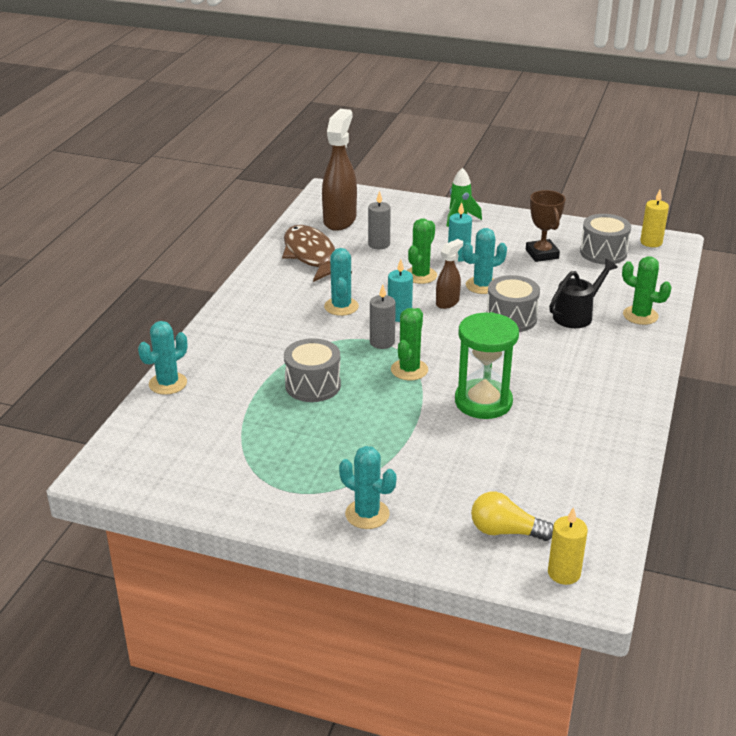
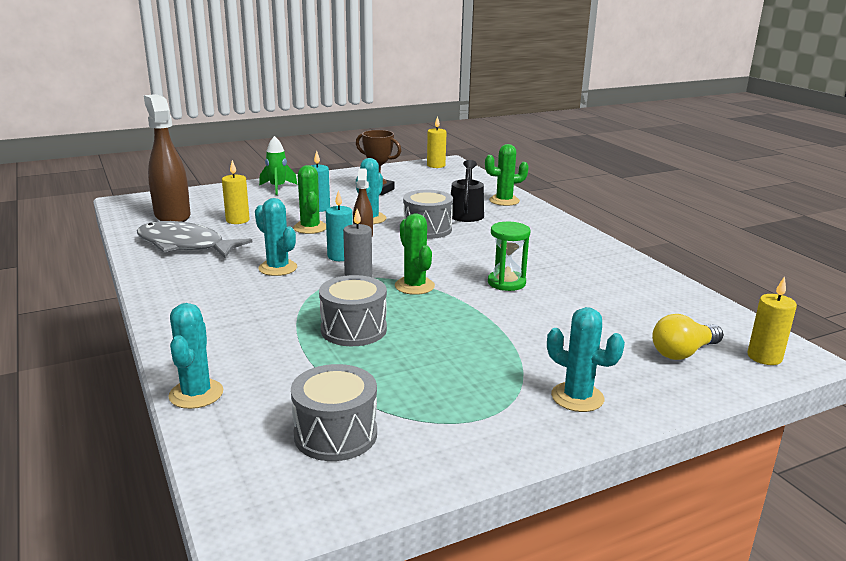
camera: 45 degrees left, 10 degrees down
(311, 255) = (185, 245): brown fish -> grey fish
(367, 514) = (577, 397): turquoise cactus -> turquoise cactus turned 45 degrees clockwise
(379, 244) = (237, 220): grey candle -> yellow candle
(483, 402) = (506, 283): green hourglass -> green hourglass, size x0.65
(603, 252) = (417, 178): grey drum -> grey drum (335, 434)

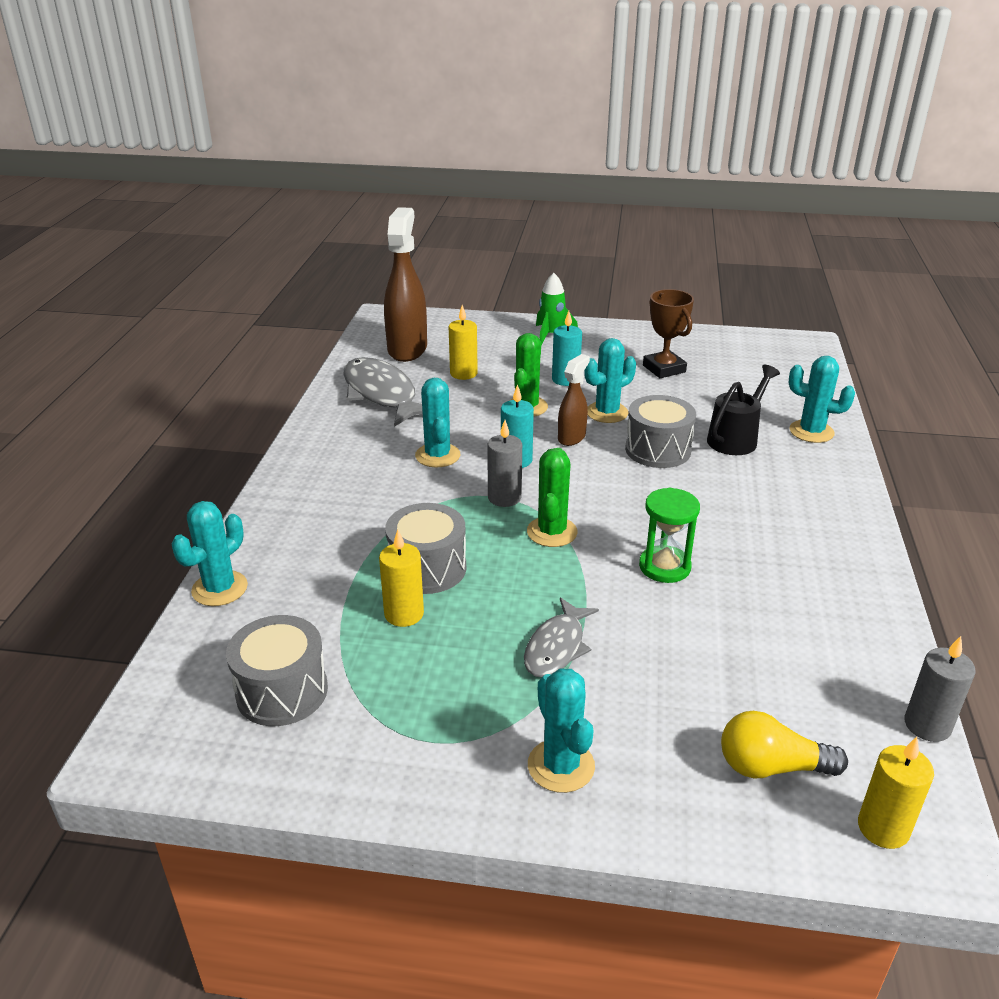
camera: 35 degrees right, 10 degrees up
(436, 165) = (783, 345): yellow candle -> yellow candle (404, 614)
(495, 341) = (556, 647): none -> grey fish
(504, 201) = (811, 432): green cactus -> turquoise cactus
(725, 308) = (927, 725): none -> grey candle

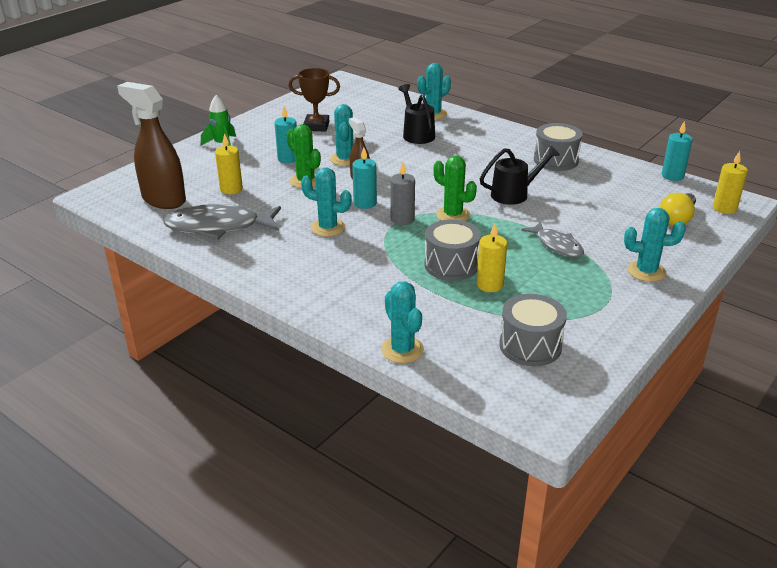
camera: 60 degrees left, 0 degrees up
(658, 450) = (403, 158): grey drum -> grey drum (556, 160)
(664, 567) = (515, 194): green hourglass -> black watering can
(927, 725) = (672, 176): grey candle -> turquoise candle

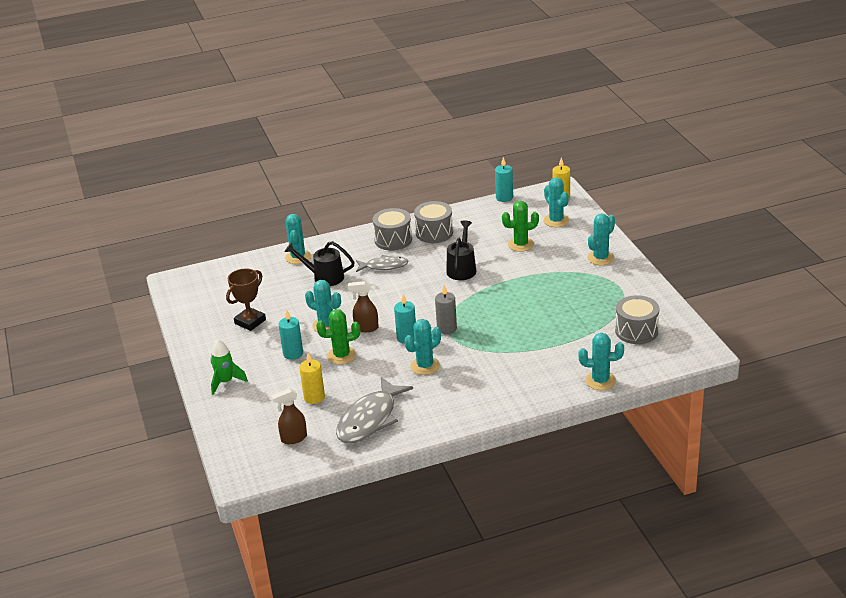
camera: 55 degrees left, 0 degrees up
(163, 199) = (293, 438): brown spray bottle -> brown spray bottle, size x0.54
(451, 265) = (525, 328): grey drum -> grey drum (393, 240)
(453, 215) = (463, 305): green cactus -> green cactus (521, 244)
(489, 285) = (562, 322): yellow candle -> none
(557, 245) = (542, 278): grey fish -> grey fish (384, 266)
(677, 219) = (556, 220): yellow light bulb -> turquoise cactus

